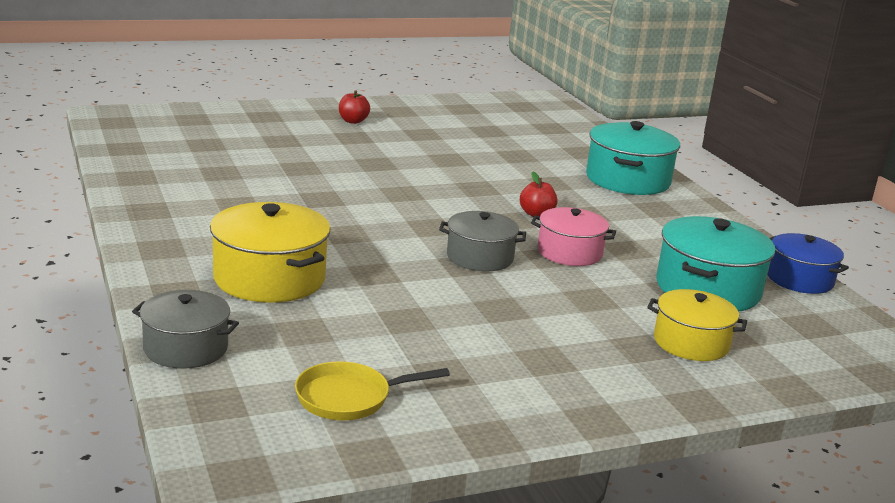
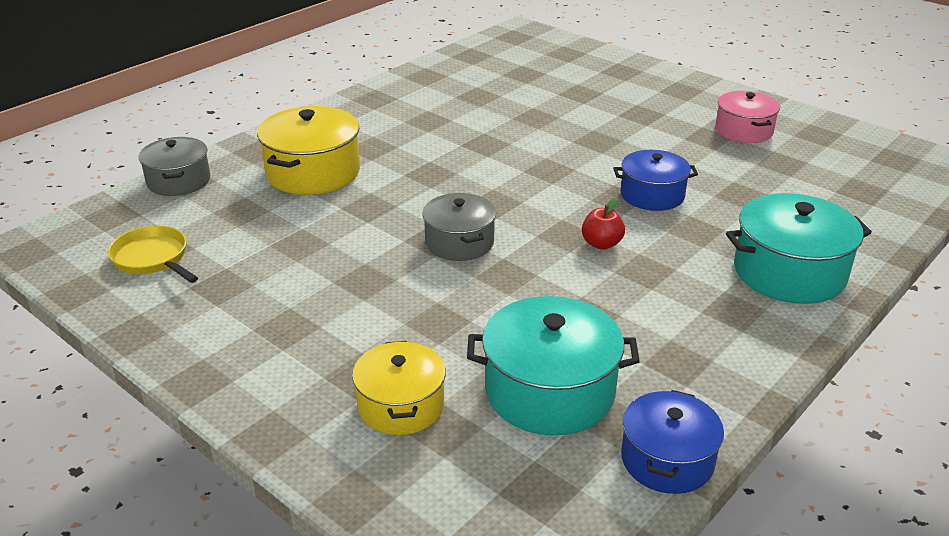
camera: 65 degrees right, 10 degrees up
(353, 121) = (679, 103): red apple -> none
(485, 177) = (652, 195): none -> blue pot
(569, 252) = (532, 284): pink pot -> pink pot (744, 131)

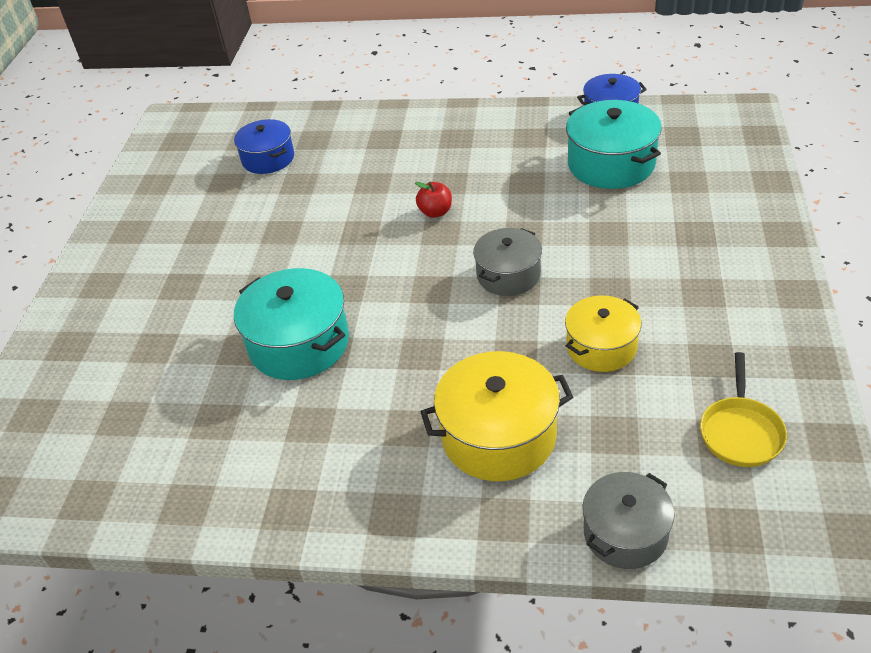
camera: 120 degrees left, 10 degrees up
(401, 405) = (694, 204): yellow pot -> yellow pot (601, 347)
(652, 195) = (338, 219): blue pot -> blue pot (268, 159)
(744, 131) = (175, 219): pink pot -> none
(789, 272) = (390, 134): turquoise pot -> turquoise pot (299, 343)

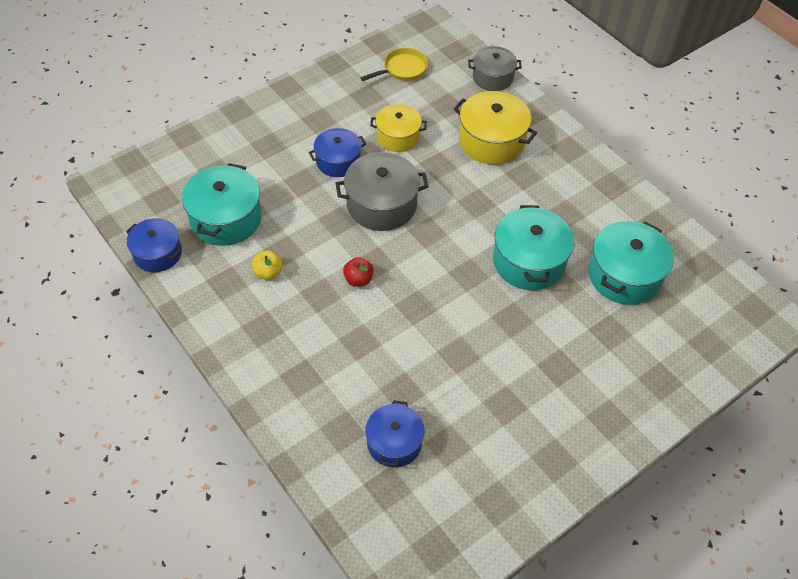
camera: 140 degrees left, 10 degrees up
(180, 411) = (624, 275): none -> turquoise pot
(508, 275) = (381, 204): grey pot -> grey pot, size x1.52
(512, 163) = (268, 273): none -> yellow apple
(612, 274) = (338, 161): none -> blue pot

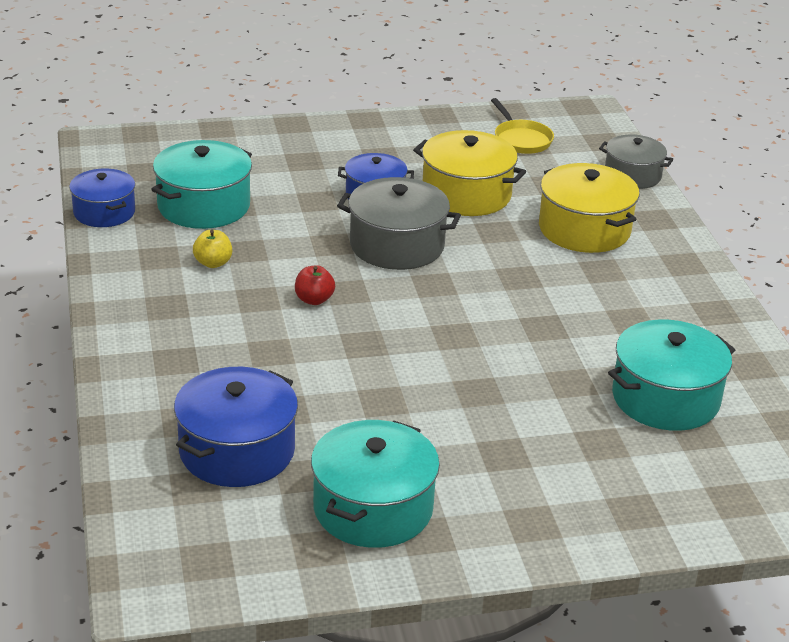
camera: 25 degrees right, 20 degrees down
(394, 443) = (237, 451): blue pot -> blue pot, size x1.52
(398, 137) = (466, 194): yellow pot -> yellow pot, size x1.52
(402, 69) = (521, 139): yellow pan -> yellow pan turned 75 degrees clockwise
(529, 261) = (544, 347): turquoise pot -> turquoise pot (373, 508)

